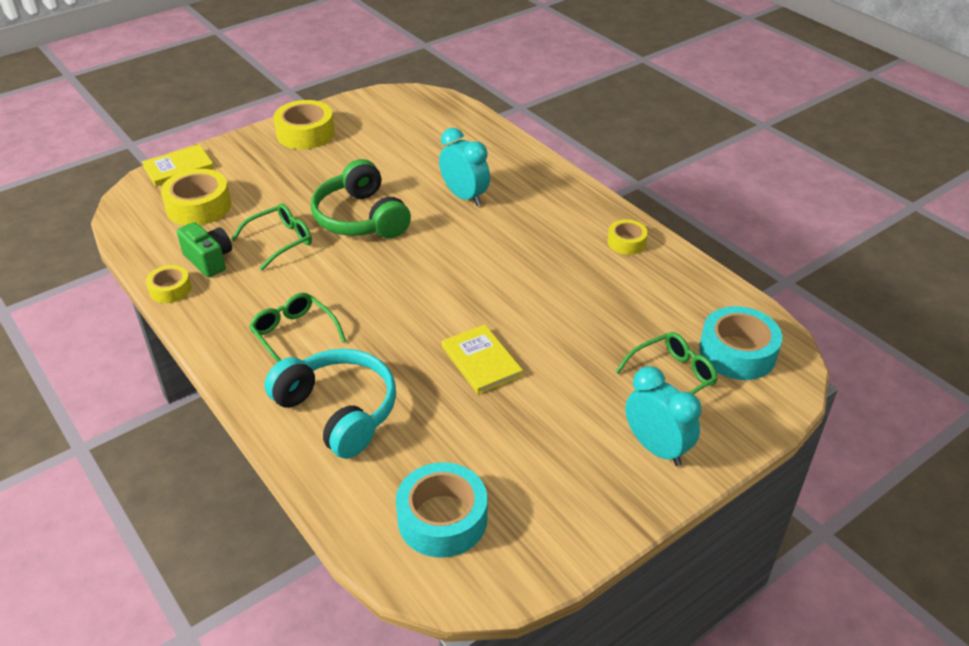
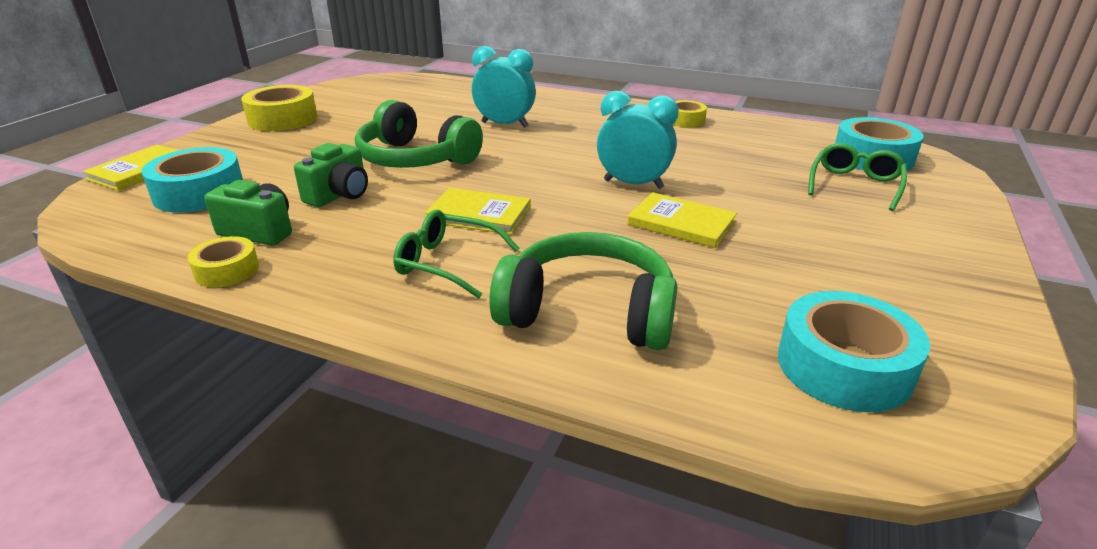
camera: 30 degrees left, 10 degrees down
(199, 206) = (199, 193): yellow tape -> turquoise tape
(280, 241) = (339, 195): green glasses -> green camera
(338, 411) = (588, 312): turquoise headphones -> green headphones
(352, 297) = (479, 214): none -> yellow book
(656, 448) = (925, 233): turquoise clock -> turquoise clock (633, 184)

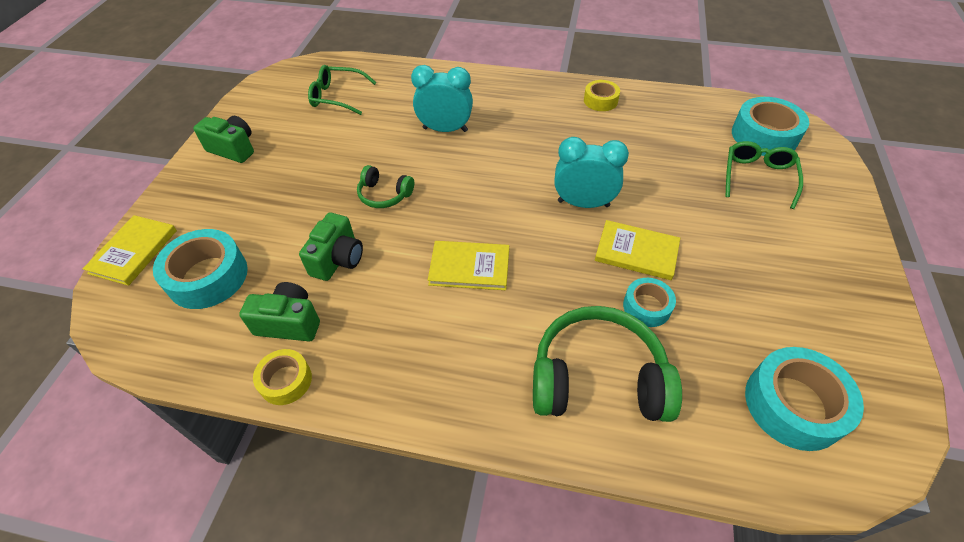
camera: 10 degrees left, 20 degrees up
(283, 119) = (233, 149): yellow tape -> green camera
(415, 159) = (384, 195): green headphones -> green headphones, size x0.51
(447, 263) = (467, 337): green glasses -> green glasses (337, 96)
(676, 264) = (647, 307): none -> turquoise tape

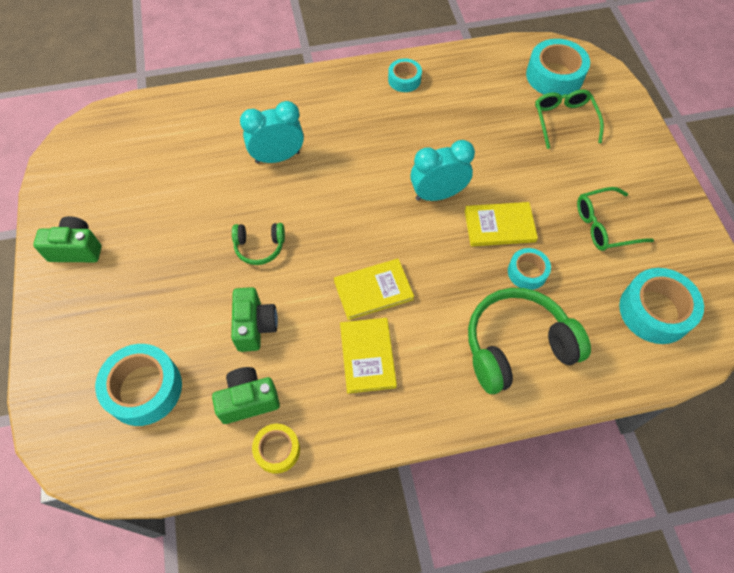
camera: 25 degrees left, 10 degrees up
(133, 251) = (51, 393): yellow book -> yellow book (367, 356)
(337, 96) = (147, 153): green glasses -> green glasses (604, 225)
(600, 100) = (404, 80): yellow tape -> turquoise tape

